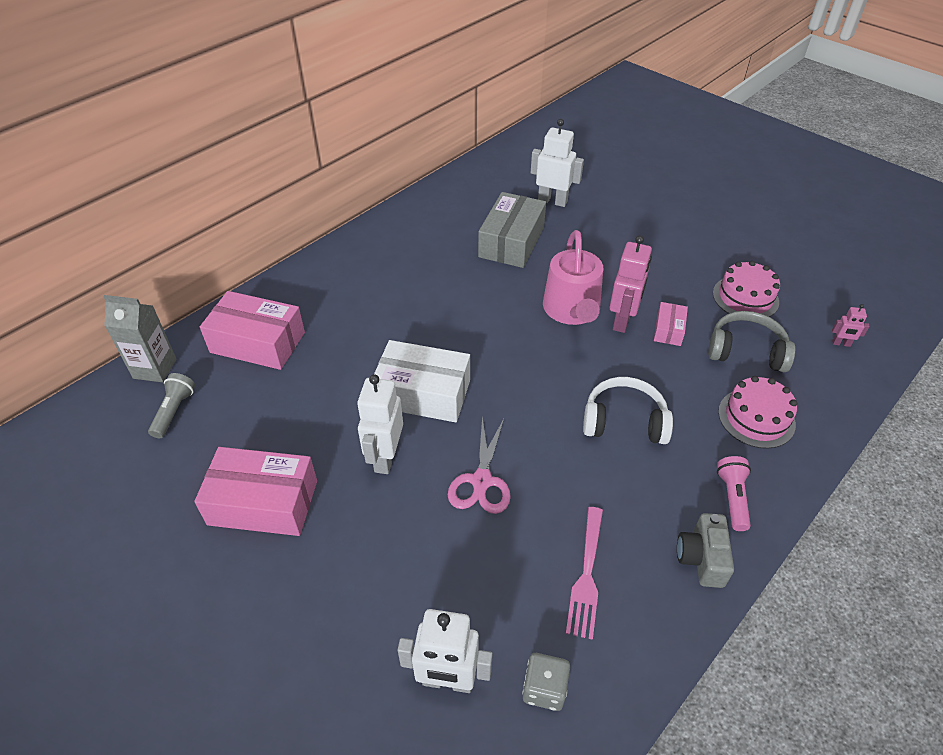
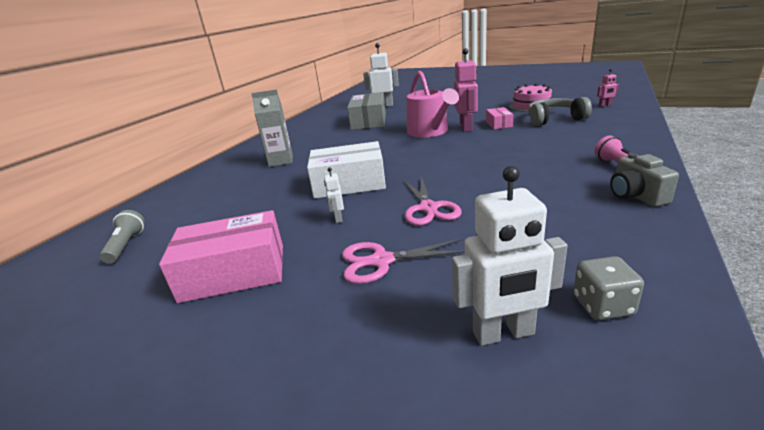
camera: 15 degrees left, 20 degrees down
(155, 368) = (103, 229): grey carton -> grey carton (281, 161)
(258, 342) = (198, 195): pink box -> none
(385, 457) = (338, 218): white robot -> white robot, size x0.49
(396, 546) = (381, 261): none -> pink scissors
(586, 575) = (561, 228): pink fork -> none
(624, 421) = (508, 158): white headphones -> none
(756, 418) = (592, 137): pink cake -> none

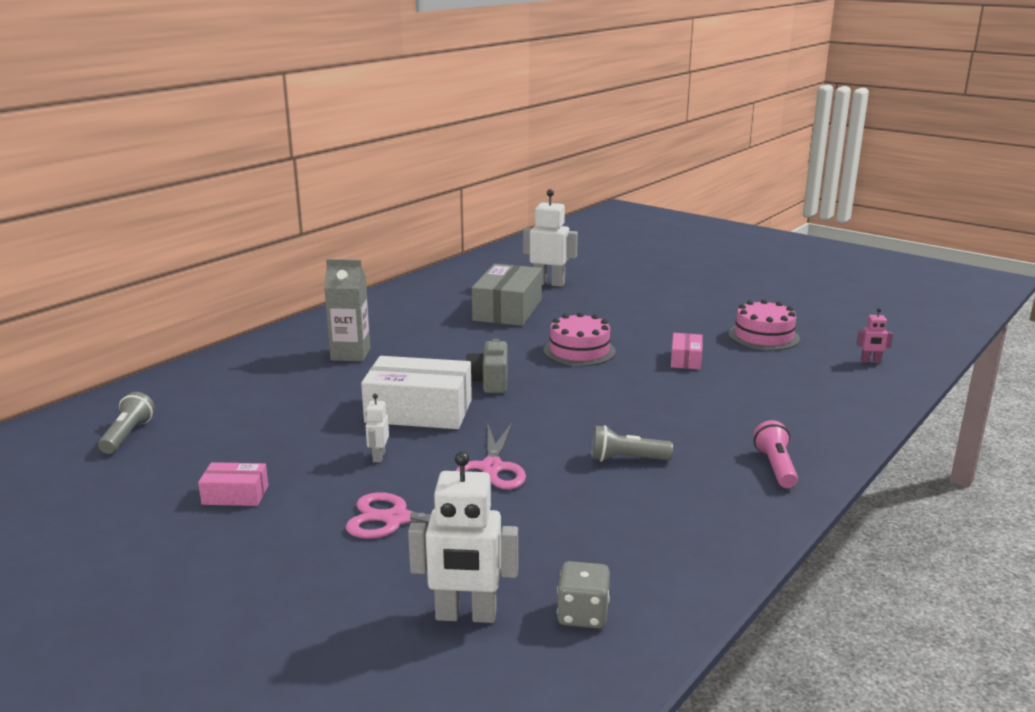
camera: 10 degrees right, 5 degrees down
(234, 272) = (235, 495): pink box -> pink box, size x0.51
(430, 132) = (579, 351): pink watering can -> pink cake
(466, 128) = (635, 355): pink robot -> none
(518, 182) = (626, 459): none -> grey flashlight
(554, 119) = (771, 370): grey headphones -> none
(636, 196) = (749, 510): grey camera -> grey camera (490, 382)

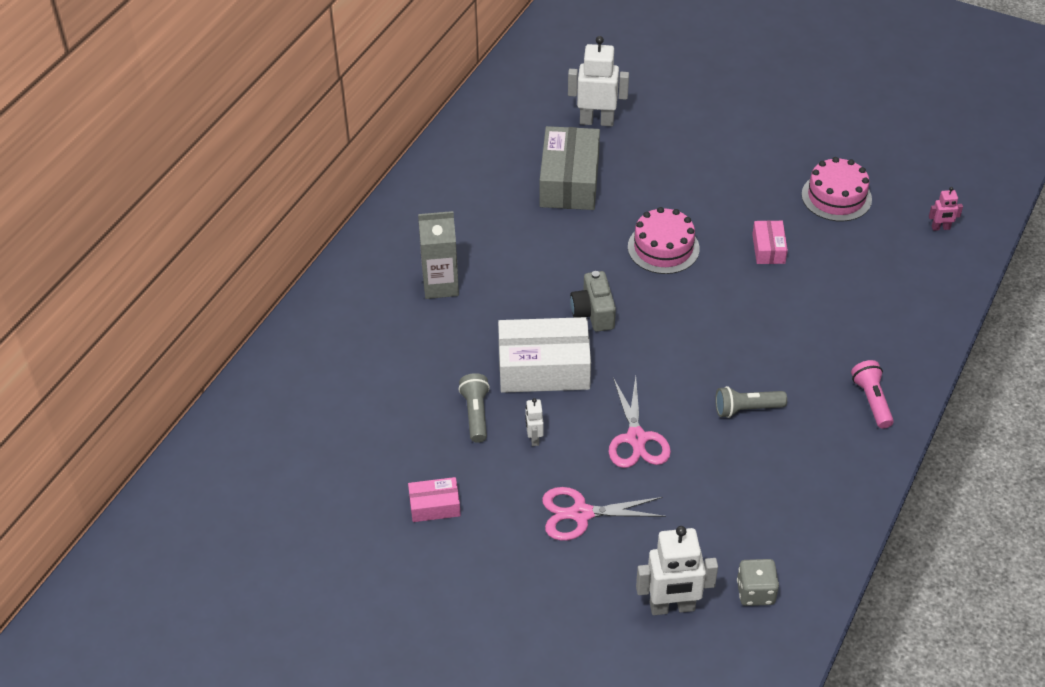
camera: 10 degrees left, 25 degrees up
(128, 435) = (294, 443): grey flashlight -> grey flashlight (476, 414)

